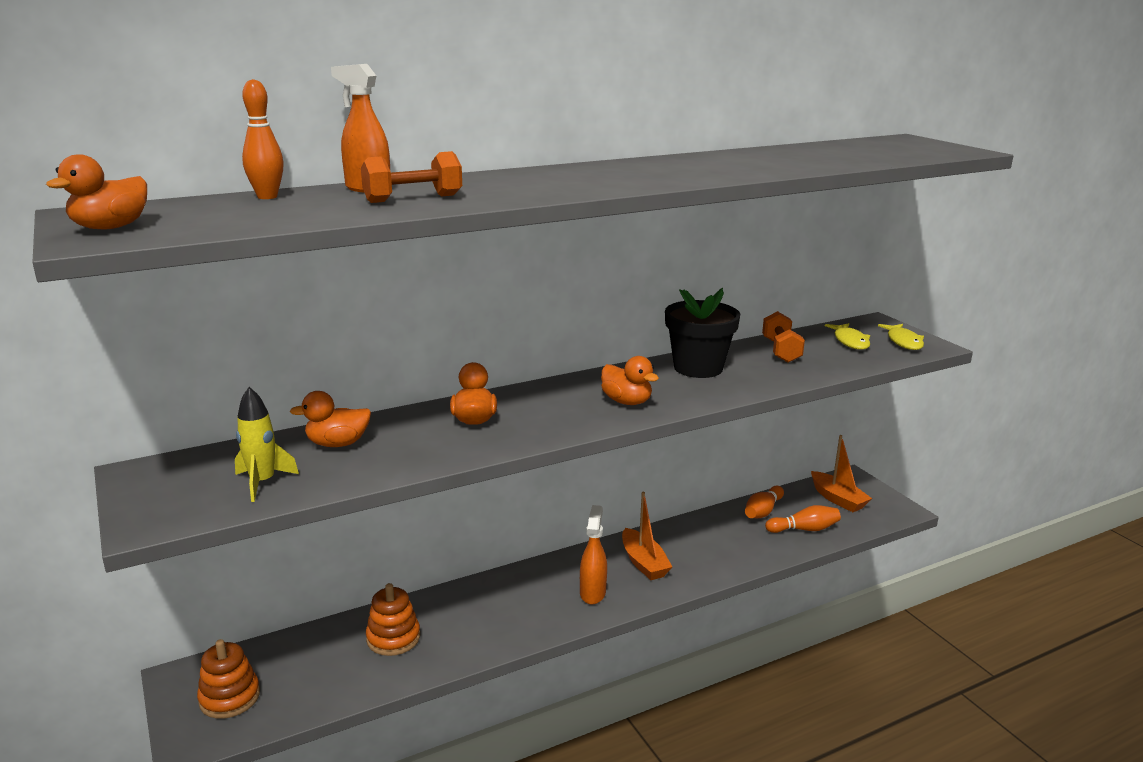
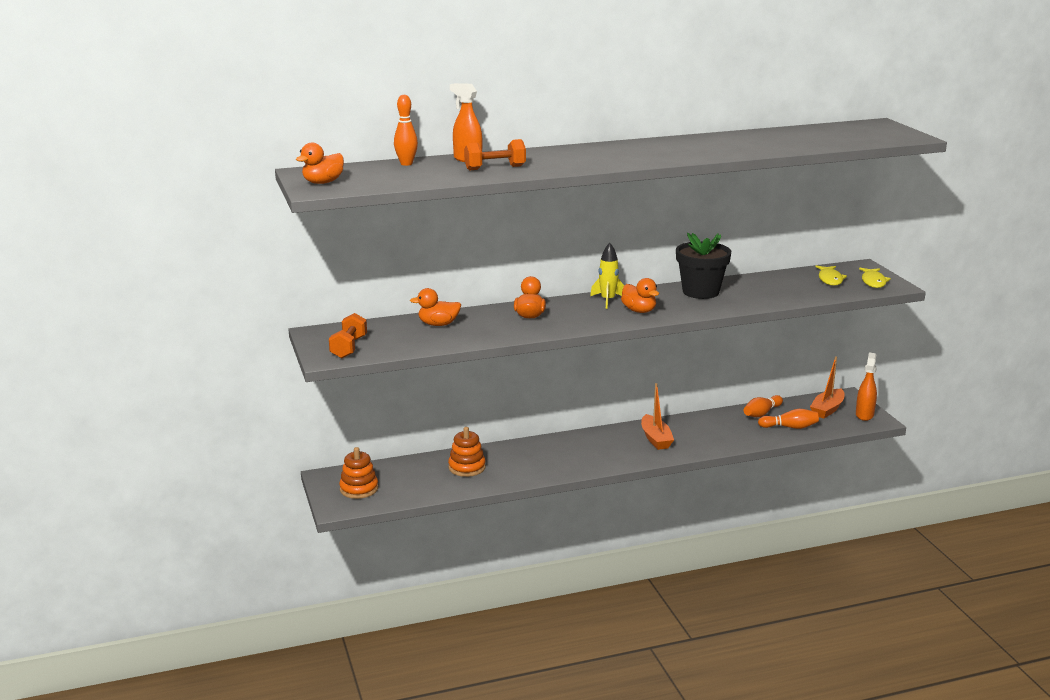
camera: 10 degrees right, 0 degrees up
(262, 482) = (392, 342): yellow rocket -> yellow rocket (607, 300)
(592, 593) = (612, 453): orange spray bottle -> orange spray bottle (864, 415)
(781, 351) = (771, 283): orange dumbbell -> orange dumbbell (349, 347)
(837, 499) = (827, 409): orange boat -> orange boat turned 60 degrees clockwise

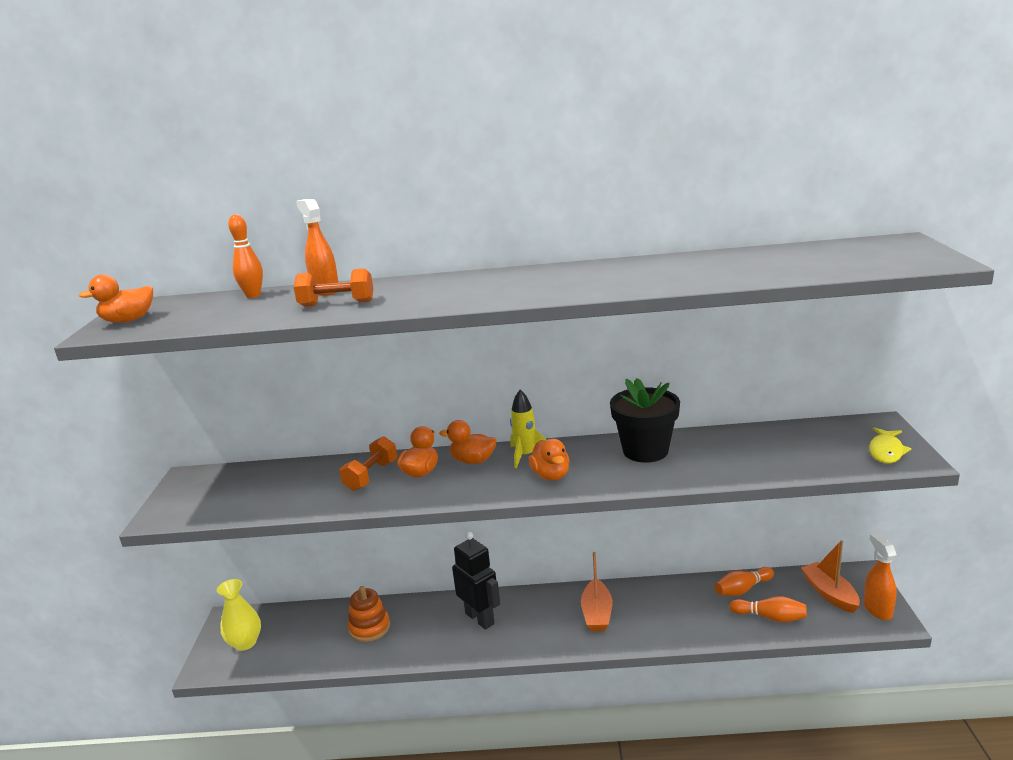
camera: 20 degrees right, 0 degrees up
(349, 347) = (195, 503): orange dumbbell -> orange dumbbell (371, 476)
(359, 489) = (245, 643): orange stacking toy -> yellow vase
(438, 324) = (315, 476): orange duck -> orange duck (473, 461)
(560, 452) = (480, 618): none -> black robot
(827, 409) = (829, 594): orange boat -> orange boat turned 105 degrees clockwise
(830, 279) = (826, 443): yellow fish -> none
(864, 415) = (877, 609): orange spray bottle -> orange spray bottle turned 45 degrees counterclockwise

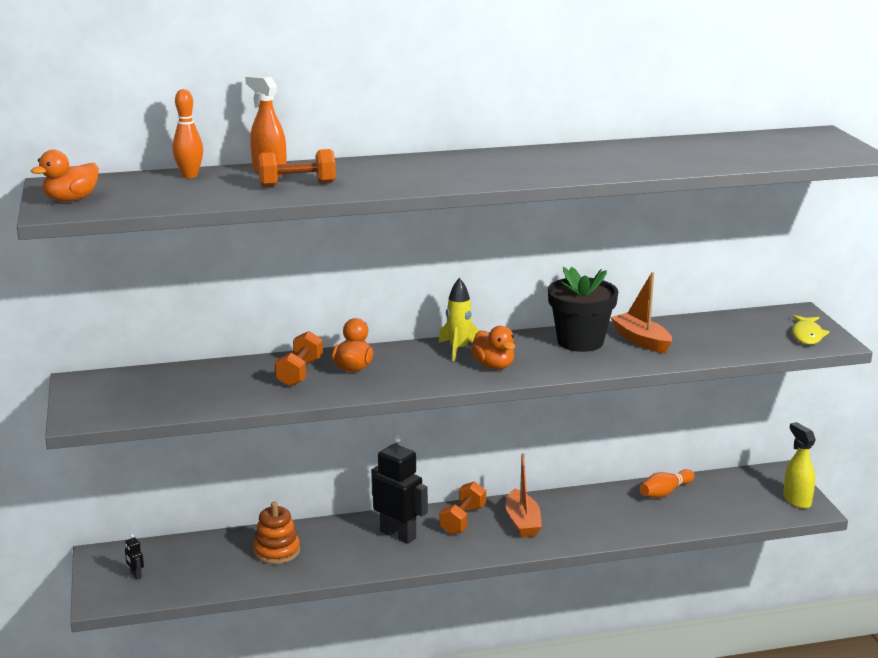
camera: 15 degrees left, 0 degrees up
(245, 643) = (135, 575): yellow vase -> black robot
(473, 461) = (404, 356): orange duck -> none
(542, 606) = (463, 520): none -> orange dumbbell
(770, 617) = (697, 513): orange bowling pin -> none
(829, 594) = (750, 490): orange boat -> orange boat (641, 341)
(877, 609) = (796, 500): orange spray bottle -> yellow spray bottle

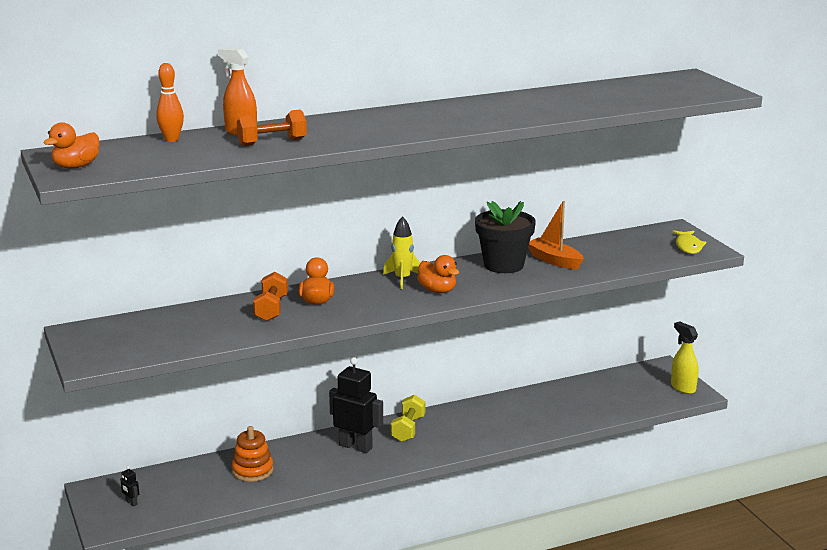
camera: 10 degrees left, 0 degrees up
(463, 520) = (408, 429): orange dumbbell -> yellow dumbbell
(522, 522) = (460, 426): orange boat -> none
(665, 492) = (573, 390): orange bowling pin -> none

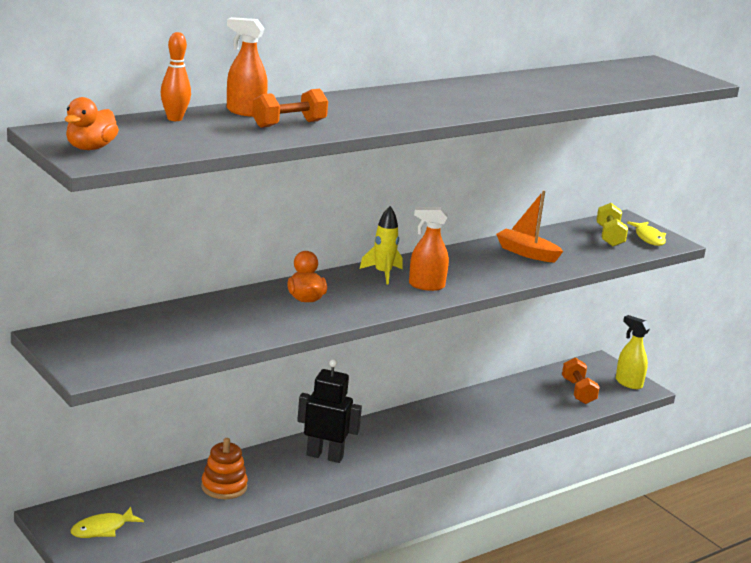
camera: 15 degrees left, 0 degrees up
(131, 503) = (102, 529): black robot -> yellow fish
(271, 309) = (260, 308): orange dumbbell -> orange dumbbell (578, 391)
(408, 429) = (372, 435): yellow dumbbell -> yellow dumbbell (609, 236)
(437, 290) = (426, 286): orange duck -> orange spray bottle
(503, 265) = (478, 258): black flower pot -> none

